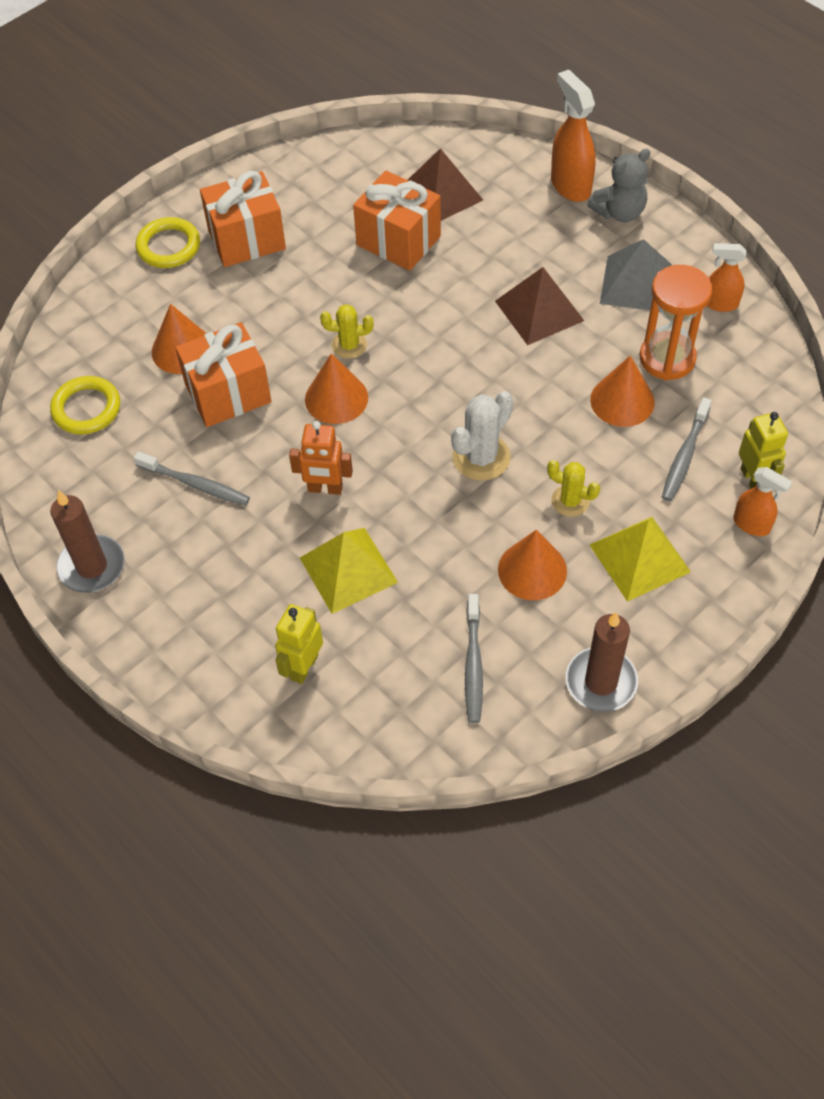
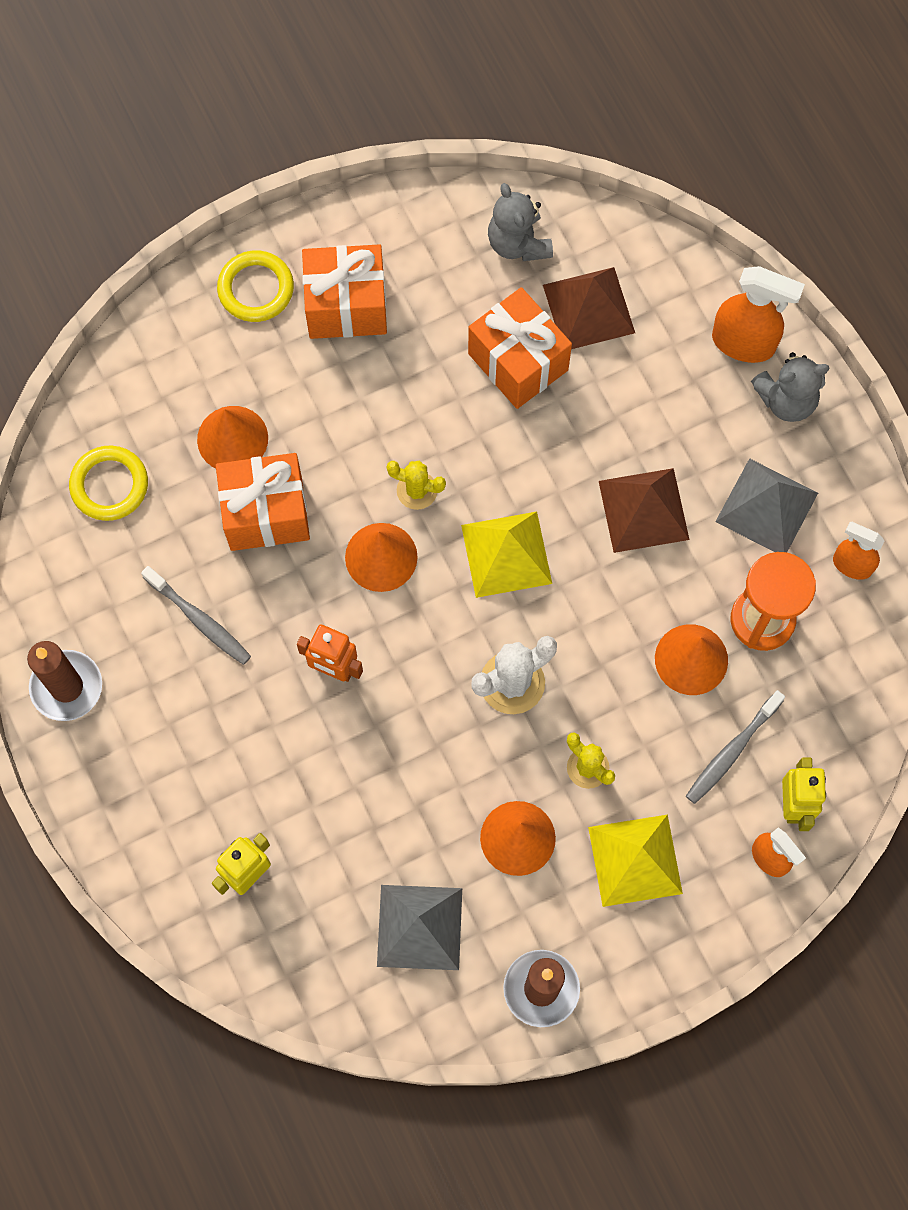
camera: 15 degrees right, 15 degrees up
(348, 569) = (327, 776): yellow pyramid -> yellow pyramid (506, 554)
(369, 167) = (518, 243): none -> grey teddy bear
(473, 664) = (419, 927): grey toothbrush -> grey pyramid
(570, 185) = (744, 343): orange spray bottle -> orange spray bottle turned 120 degrees clockwise

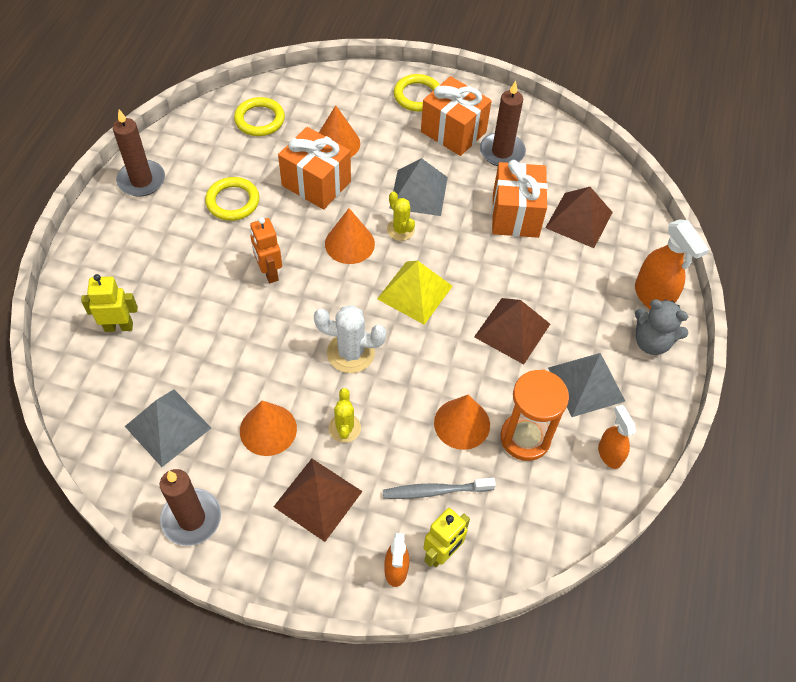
camera: 40 degrees right, 15 degrees down
(199, 620) = (233, 201): grey toothbrush -> yellow ring
(388, 424) = (418, 192): none -> grey pyramid
(426, 287) = (502, 152): none -> brown candle
(518, 243) = (570, 167): grey teddy bear -> none
(635, 860) = (318, 499): yellow pyramid -> brown pyramid

